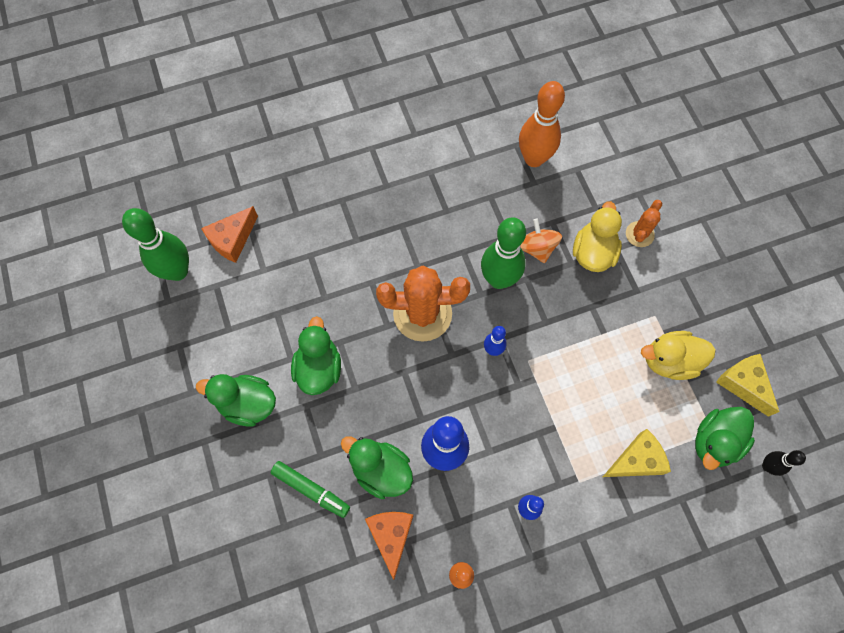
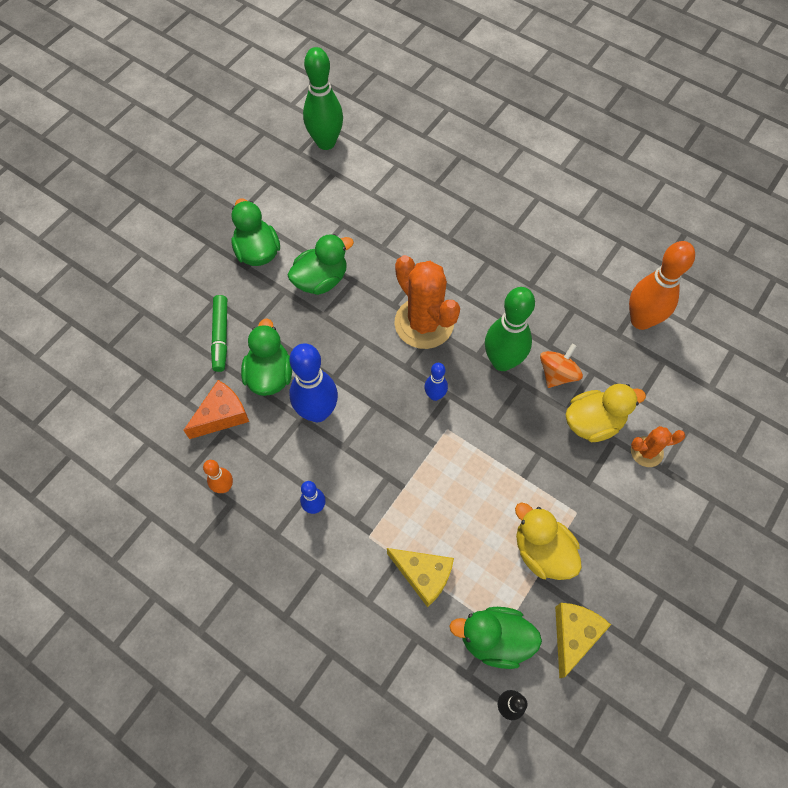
camera: 55 degrees right, 5 degrees down
(232, 240) = (379, 159): orange cheese -> none

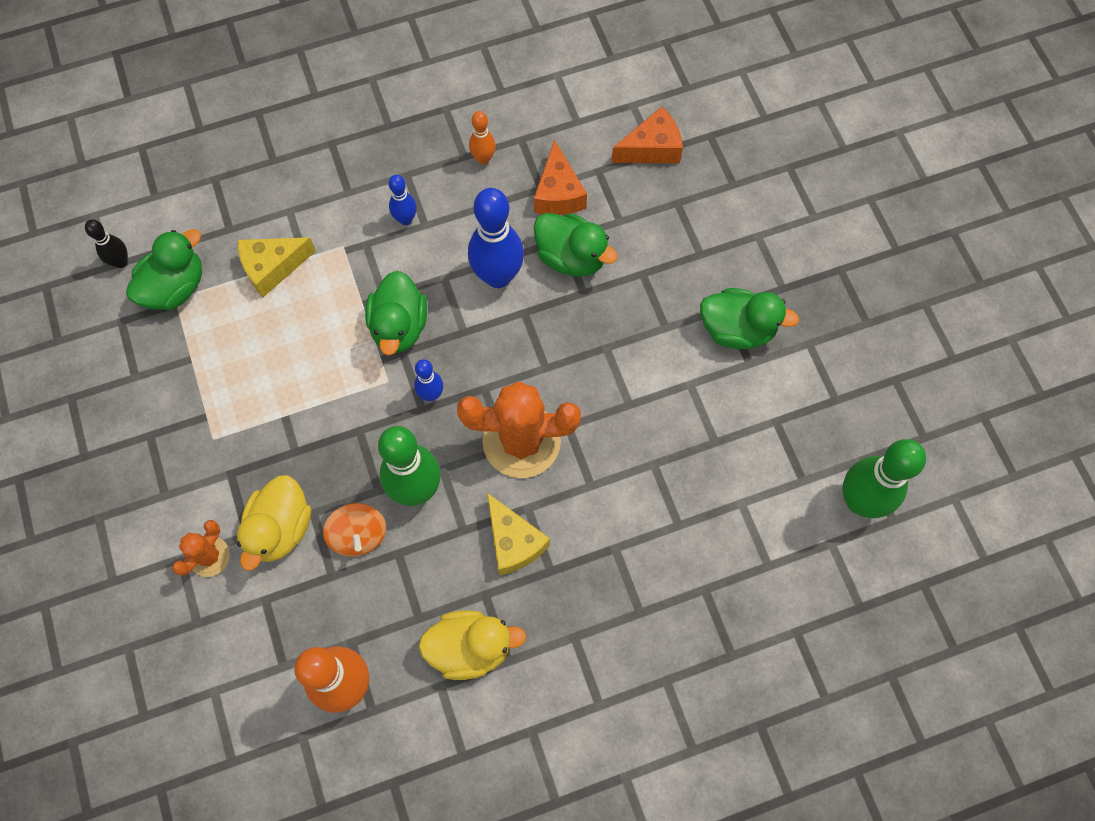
camera: 125 degrees right, 5 degrees up
(143, 377) = (651, 148): none -> orange cheese
(221, 336) = (650, 238): green marker -> none
(321, 280) = (653, 371): green duck -> green duck (399, 326)
(542, 551) = (207, 380): yellow duck -> yellow duck (470, 647)
(573, 635) = (122, 352): yellow cheese -> yellow cheese (513, 542)

